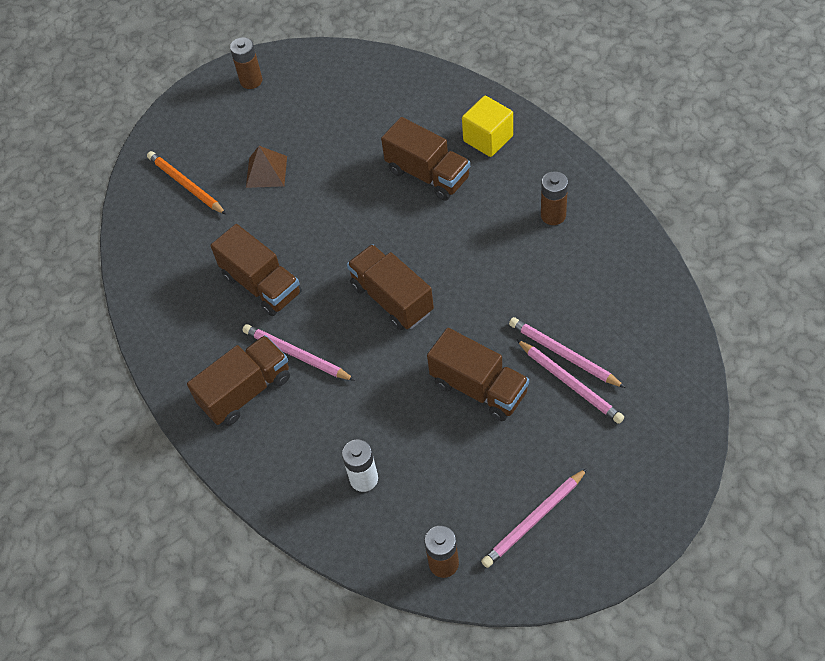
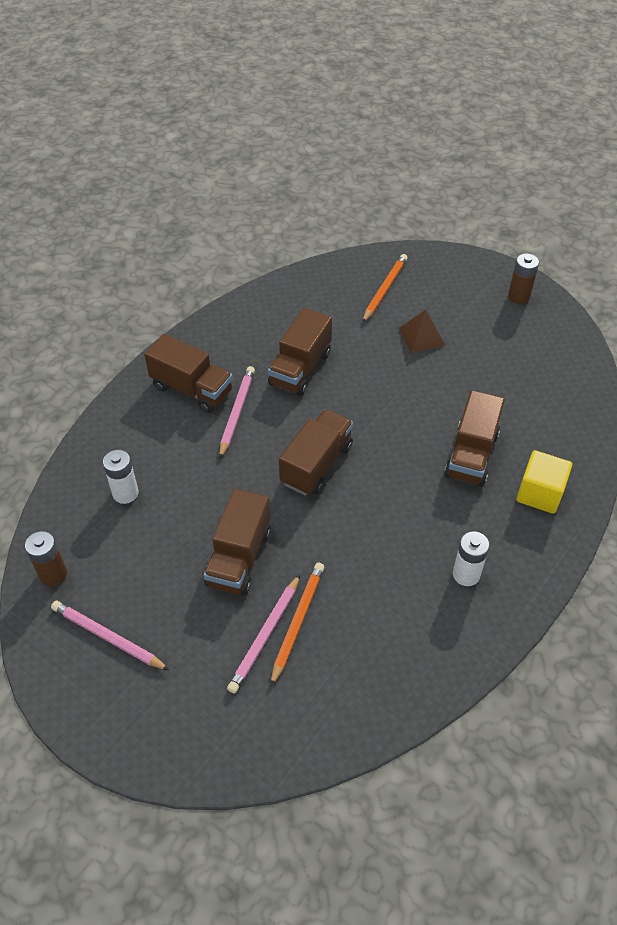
camera: 65 degrees right, 5 degrees down
(553, 215) = (466, 574): brown battery -> white battery
(563, 354) = (297, 622): pink pencil -> orange pencil

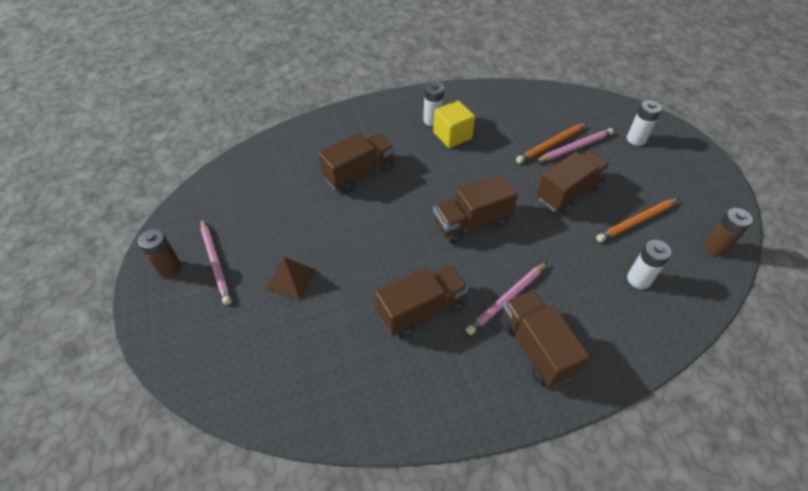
camera: 145 degrees left, 0 degrees up
(108, 637) = (681, 191): pink pencil -> pink pencil (215, 262)
(192, 703) = (636, 139): none -> white battery
(384, 289) = (266, 352): orange pencil -> orange pencil (636, 222)
(539, 493) = (344, 134): yellow cube -> yellow cube (452, 135)

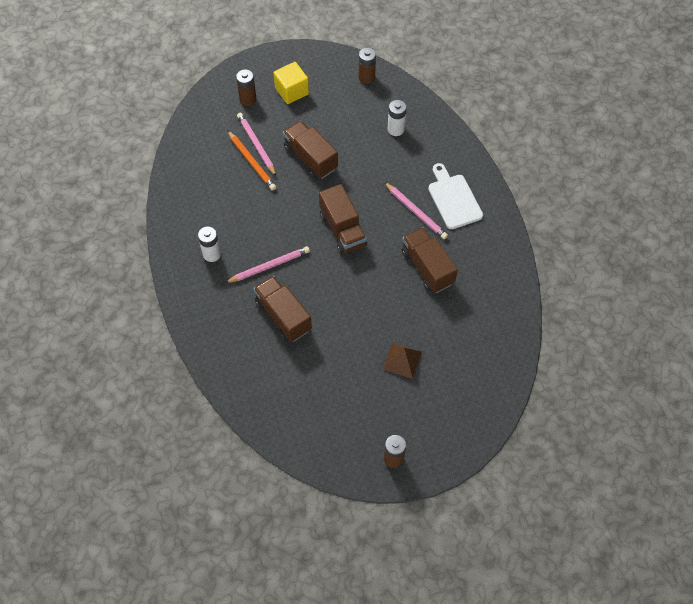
camera: 90 degrees left, 10 degrees up
(215, 262) = (386, 422): pink pencil -> pink pencil (269, 266)
(452, 135) = (235, 238): yellow cube -> yellow cube (292, 91)
(536, 347) = (453, 199): brown truck -> white cutting board
(636, 139) = (248, 99): white battery -> brown battery
(636, 222) = (342, 119): orange pencil -> none

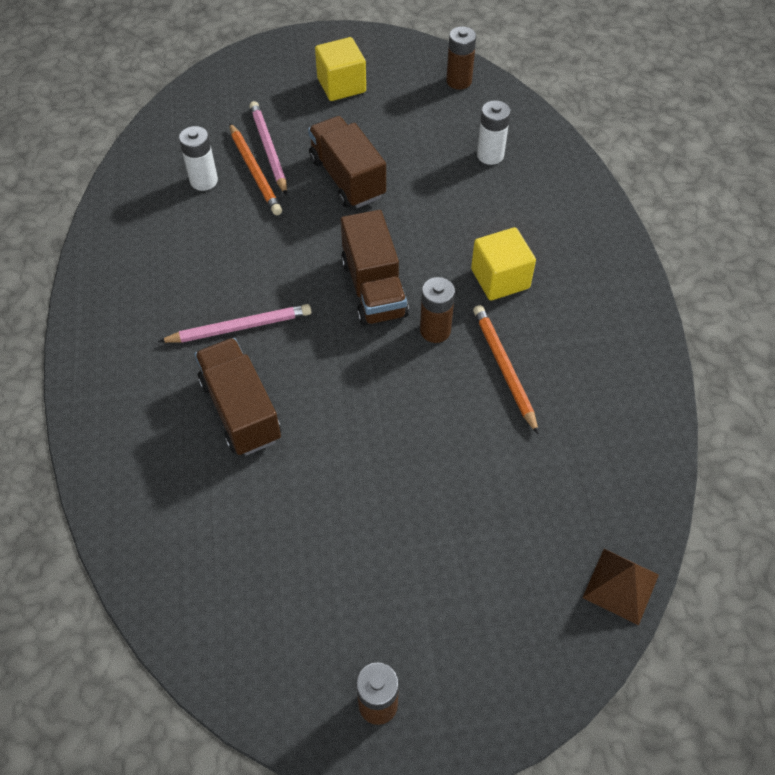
camera: 10 degrees right, 5 degrees down
(212, 254) = (152, 295): white battery -> white battery (204, 181)
(248, 99) = (273, 87): brown battery -> brown battery (435, 330)
(402, 360) = (430, 519): brown pyramid -> brown pyramid (620, 586)
(416, 212) = (500, 278): pink pencil -> yellow cube
(427, 267) = (504, 368): brown truck -> orange pencil
(453, 199) = (566, 267): white cutting board -> none

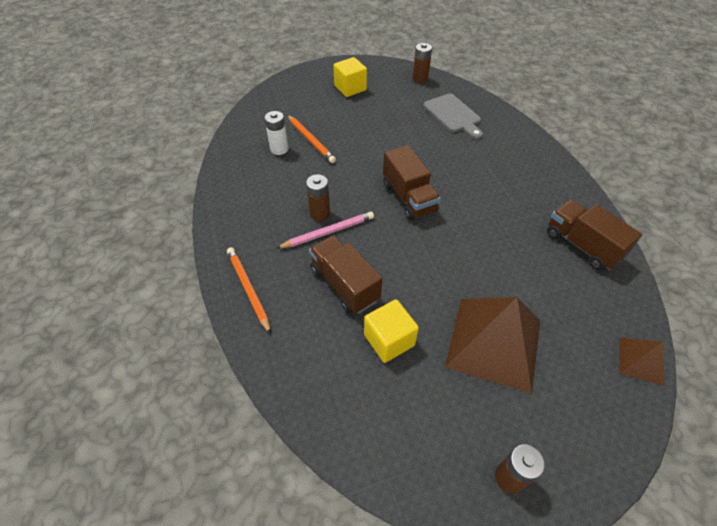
camera: 10 degrees left, 5 degrees down
(268, 149) = (316, 127): pink pencil -> none
(347, 178) = (370, 137): brown truck -> brown truck (582, 245)
(422, 526) = (493, 342): none -> brown pyramid
(435, 330) = (456, 217): brown battery -> brown battery (320, 213)
(490, 155) = (453, 115): white battery -> grey cutting board
(500, 278) = (486, 182): yellow cube -> yellow cube (389, 340)
(504, 368) = (509, 234): orange pencil -> orange pencil (248, 289)

